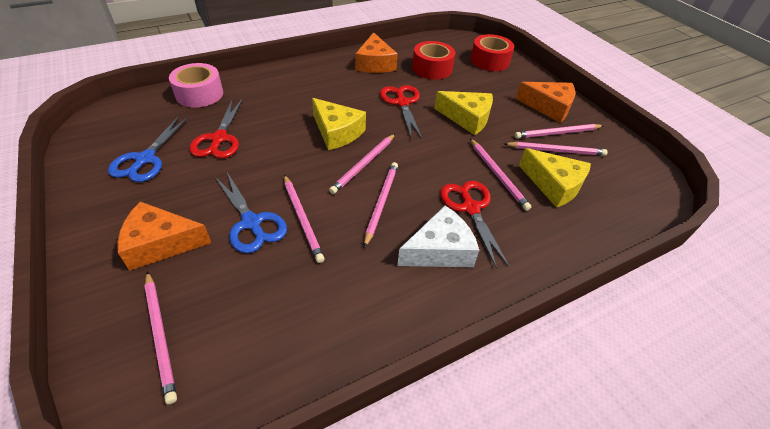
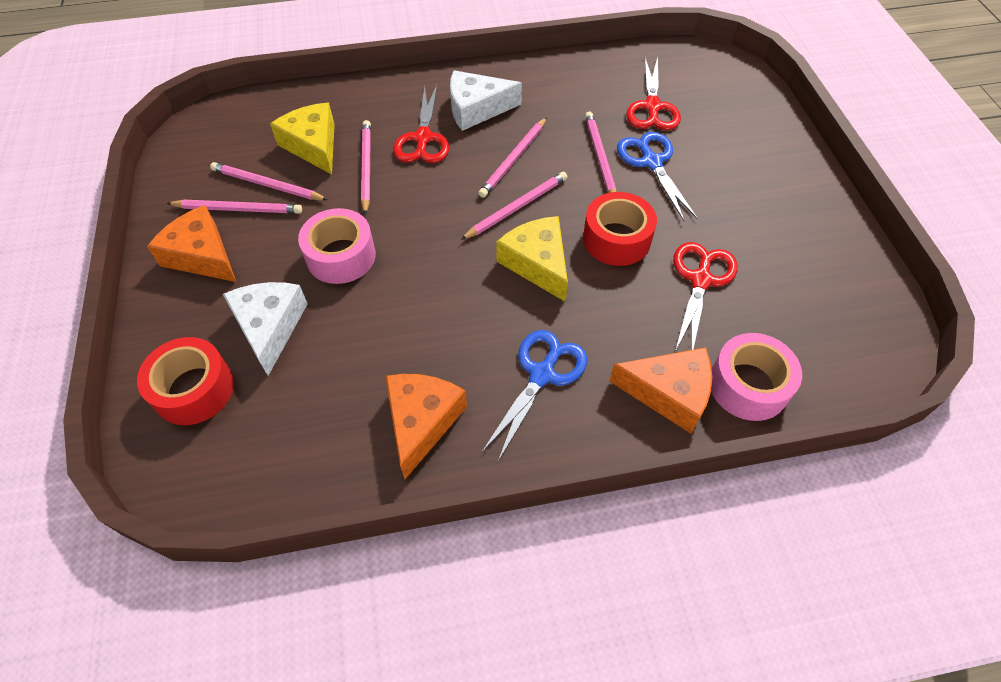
camera: 160 degrees left, 10 degrees up
(145, 159) = (789, 262): blue scissors -> blue scissors (542, 374)
(160, 335) = (717, 93): pink pencil -> none
(161, 243) = (737, 158): orange cheese -> orange cheese (669, 393)
(402, 103) = (420, 304): red scissors -> red scissors (652, 107)
(432, 68) = (320, 385): red tape -> red tape (616, 239)
(467, 118) = (341, 256): yellow cheese -> pink tape
(477, 84) = (270, 327): none -> white cheese

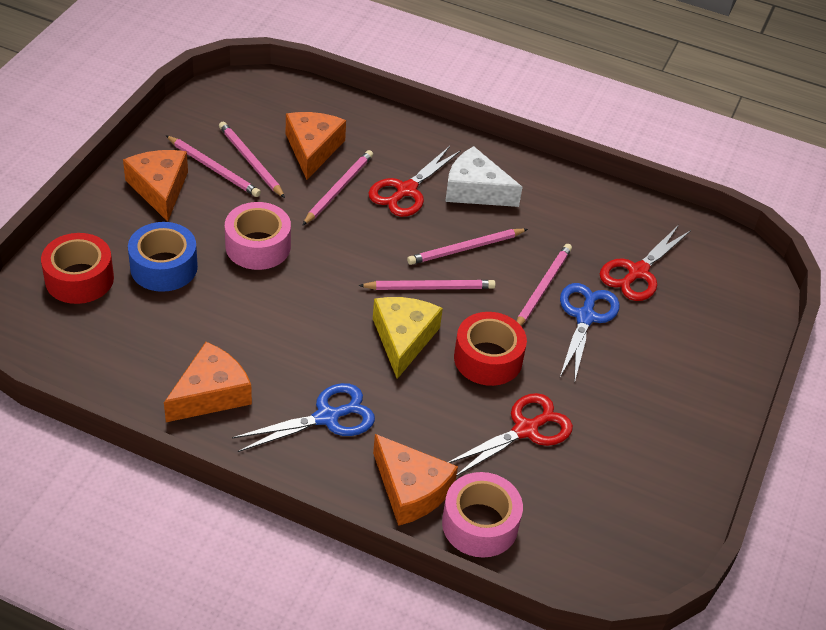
camera: 30 degrees right, 10 degrees down
(270, 327) = (164, 267): white cheese -> blue tape
(313, 145) = (313, 149): yellow cheese -> orange cheese

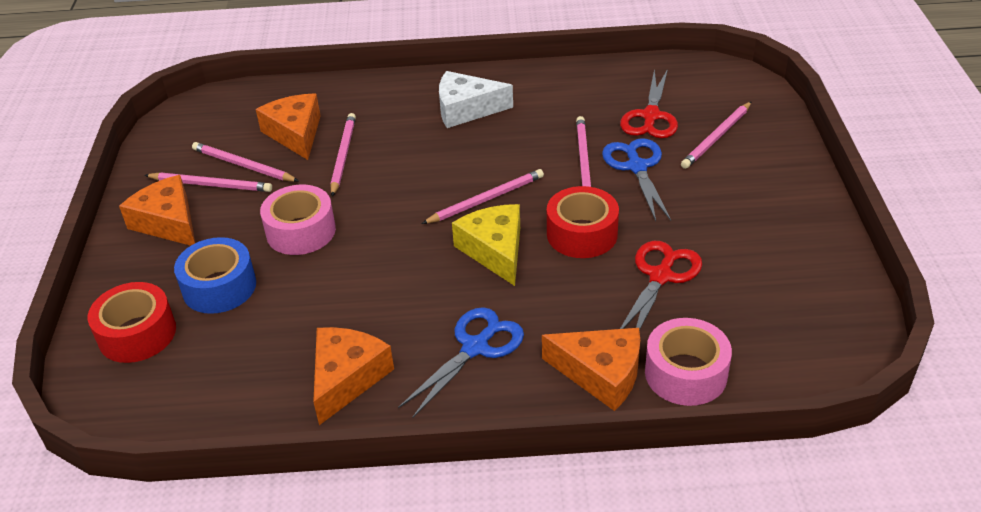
camera: 20 degrees left, 5 degrees down
(406, 190) = (405, 133): red scissors -> none
(466, 248) = (493, 156): pink pencil -> pink pencil (717, 137)

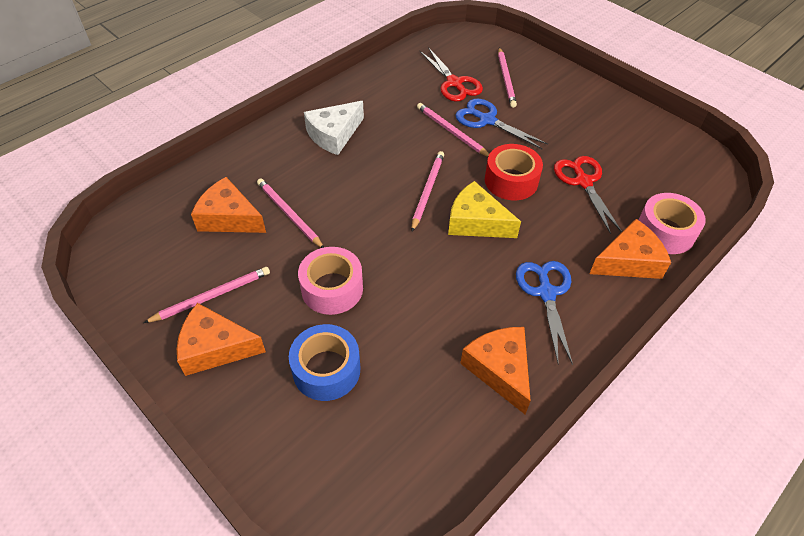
camera: 45 degrees left, 10 degrees up
(137, 334) = (310, 451): red tape -> none
(243, 165) = (219, 265): pink pencil -> none

